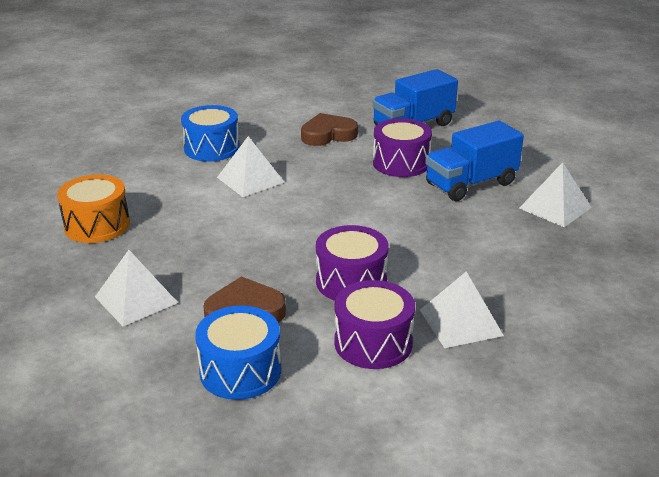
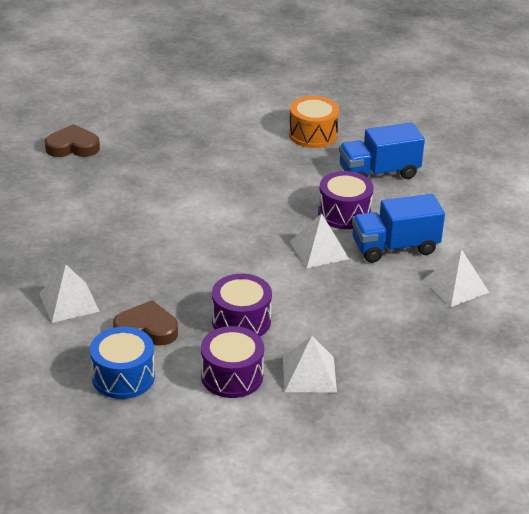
camera: 15 degrees right, 5 degrees up
(97, 225) = (61, 228): orange drum -> orange drum (313, 134)
(212, 148) = (184, 166): blue drum -> none
(250, 180) = (203, 206): white pyramid -> white pyramid (319, 250)
(328, 135) = (294, 170): brown heart -> brown heart (73, 147)

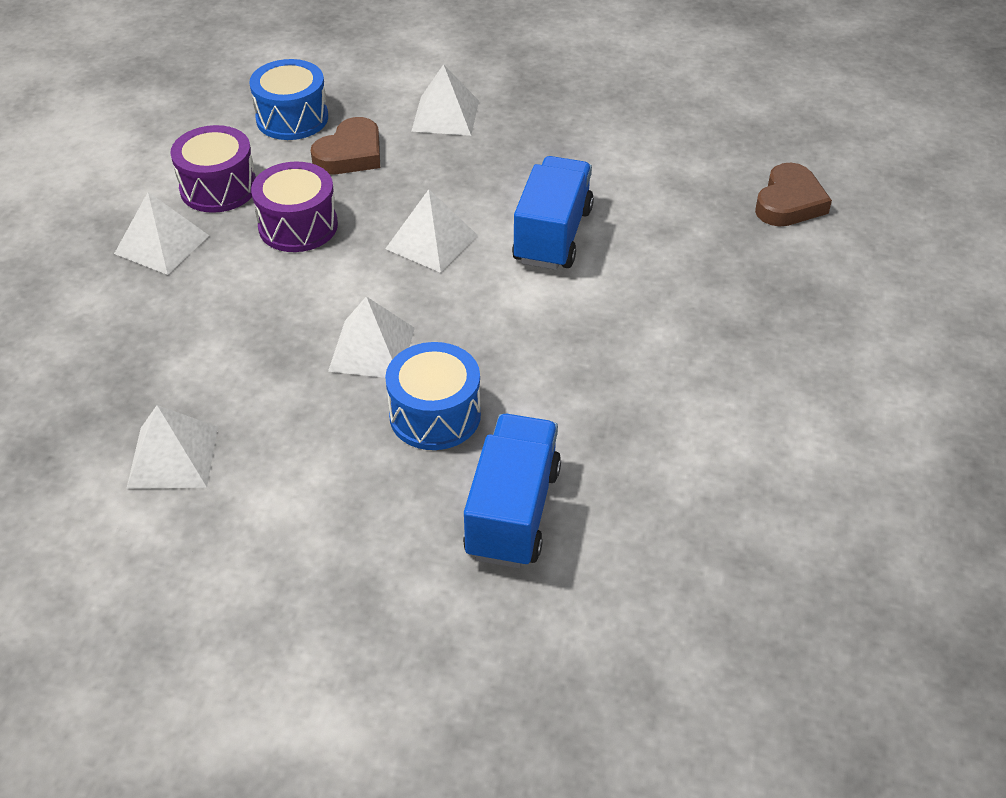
camera: 120 degrees right, 10 degrees up
(211, 261) = (431, 242): none -> white pyramid
(313, 134) = (685, 478): orange drum -> none
(344, 213) = (435, 415): purple drum -> blue drum
(395, 247) = (311, 433): blue truck -> blue truck (552, 235)

